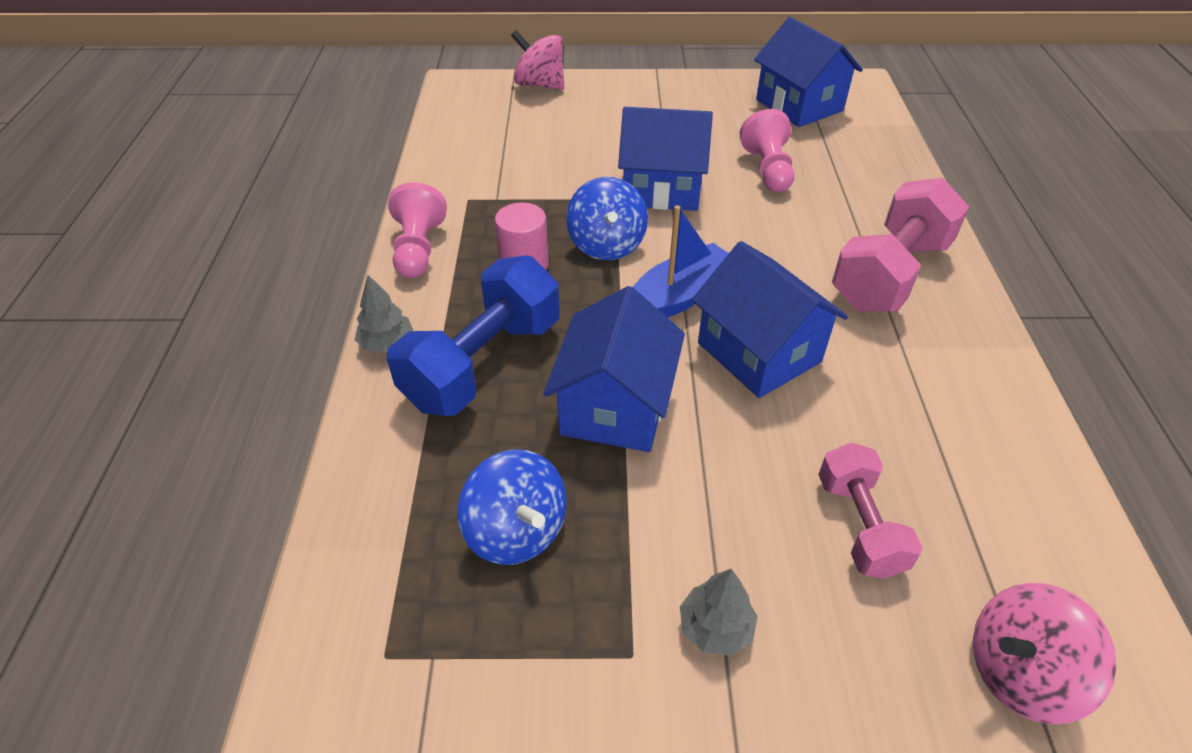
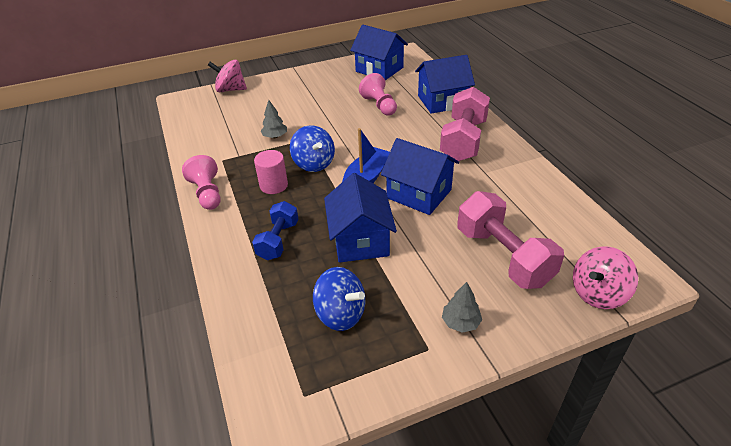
camera: 20 degrees left, 5 degrees down
(387, 343) = (217, 246): grey tree -> grey tree (275, 136)
(483, 363) = (278, 240): blue dumbbell -> blue dumbbell, size x0.60
(662, 188) = (328, 128): blue house -> blue house (442, 101)
(859, 525) = (503, 256): pink dumbbell -> pink dumbbell, size x1.67

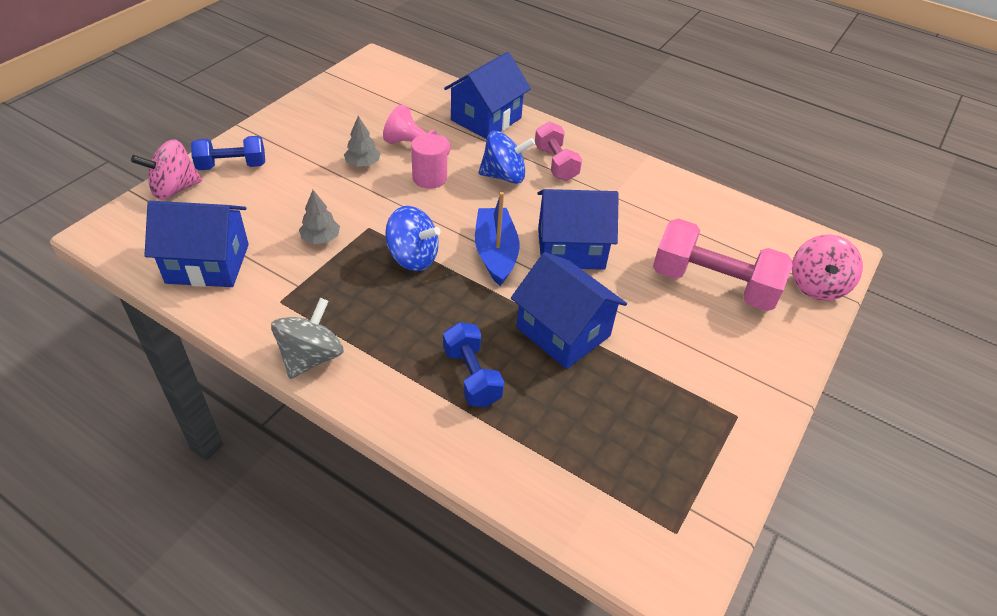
camera: 40 degrees left, 5 degrees up
(207, 193) = (311, 357): pink pawn -> grey spinning top
(269, 86) = (232, 166): none -> blue dumbbell
(274, 185) = (391, 308): pink cylinder -> pink cylinder (429, 178)
(341, 314) = (626, 426): blue spinning top -> blue spinning top (504, 176)
(379, 69) = (366, 96): blue house -> blue house (208, 263)
(460, 322) = (739, 373): grey tree -> grey tree (363, 164)
(463, 140) = (556, 163): pink dumbbell -> pink dumbbell, size x0.60

